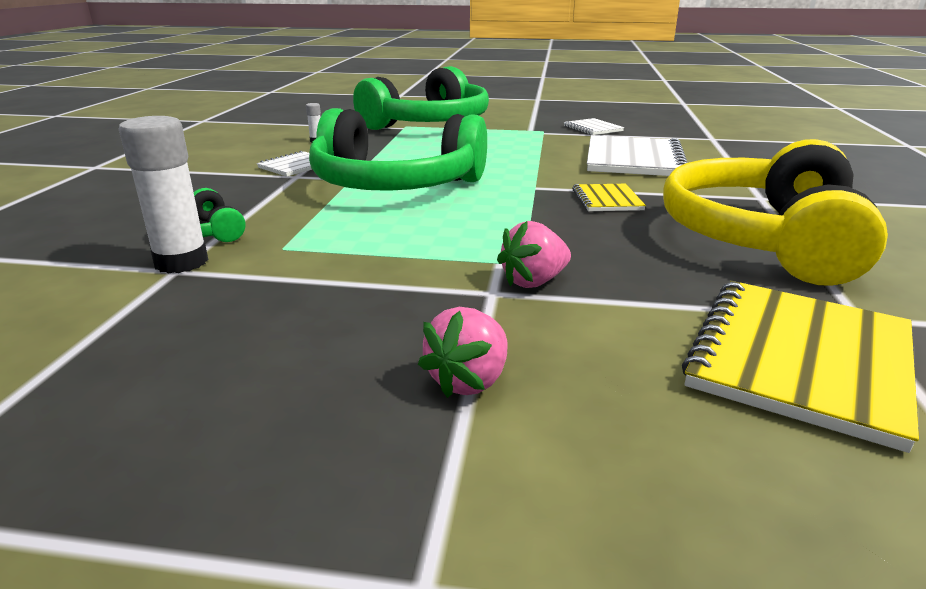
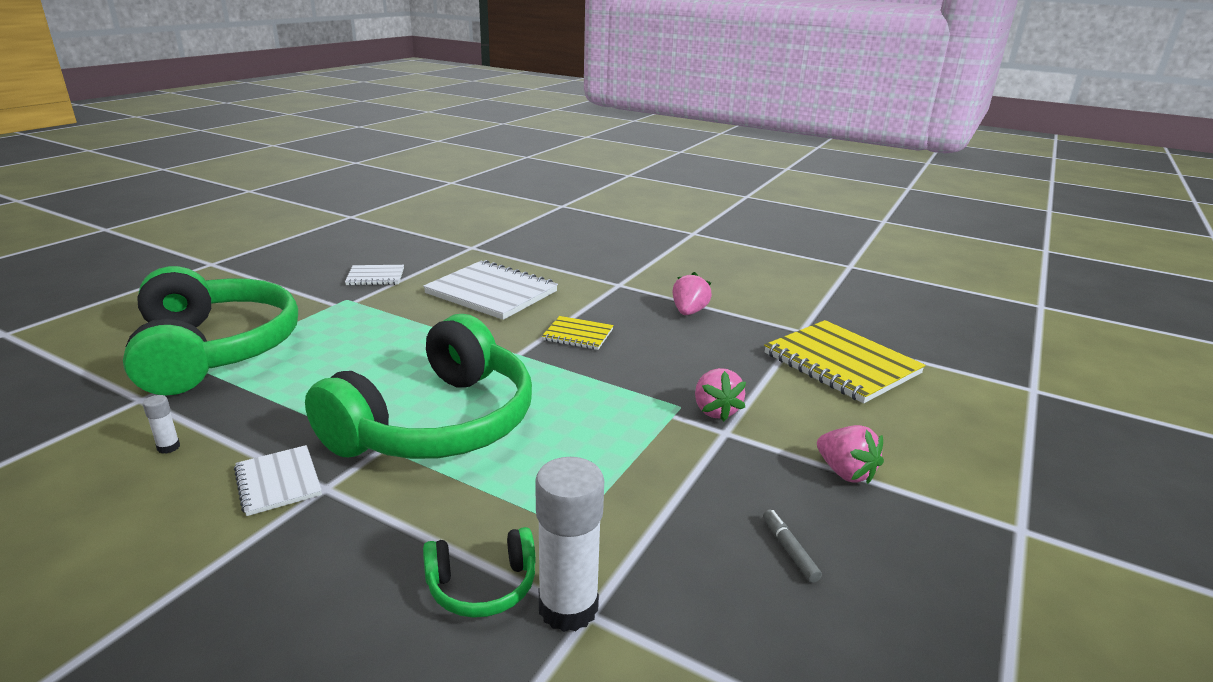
camera: 70 degrees left, 0 degrees up
(282, 351) = (789, 550): none -> grey marker
(762, 239) = (689, 312): yellow headphones -> pink strawberry

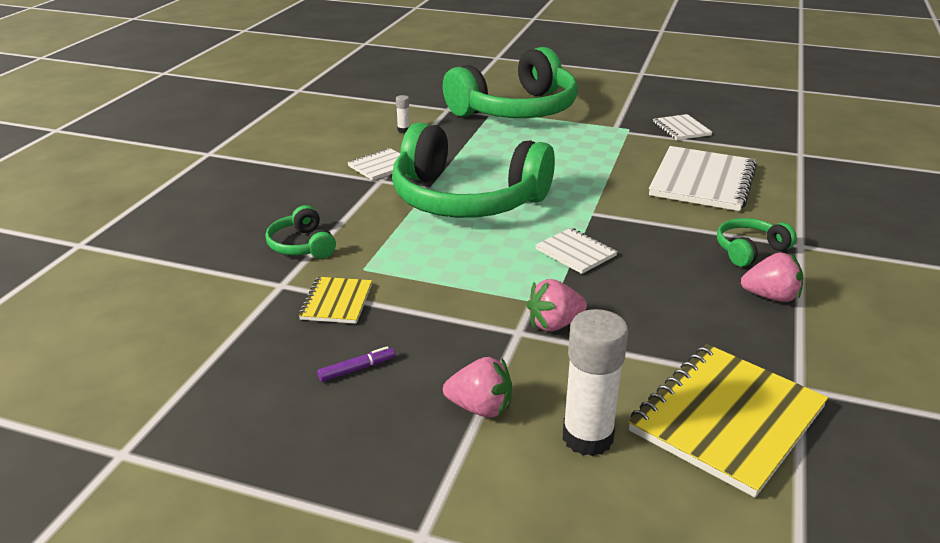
camera: 80 degrees right, 5 degrees up
(568, 607) = (286, 277): white glue stick -> white glue stick (587, 437)
(578, 335) = (652, 236): yellow notebook -> yellow notebook (336, 302)
(592, 377) = (575, 252): none -> white notebook
(619, 303) = (749, 250): none -> green headphones
(789, 550) = (357, 369): grey marker -> purple marker
(845, 472) = (480, 408): pink strawberry -> pink strawberry turned 120 degrees counterclockwise

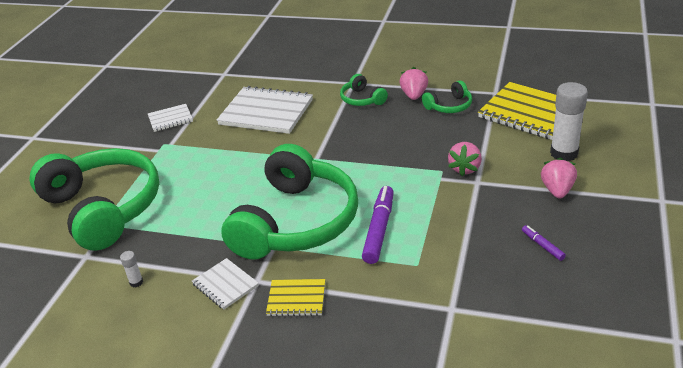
camera: 90 degrees left, 5 degrees up
(302, 245) = (387, 310): green headphones -> green headphones (449, 106)
(336, 302) = (468, 271): yellow notebook -> yellow notebook (296, 299)
(435, 248) = (379, 229): none -> purple marker
(554, 324) = (465, 168): pink strawberry -> pink strawberry turned 45 degrees clockwise
(575, 252) = (375, 163): white notebook -> none

